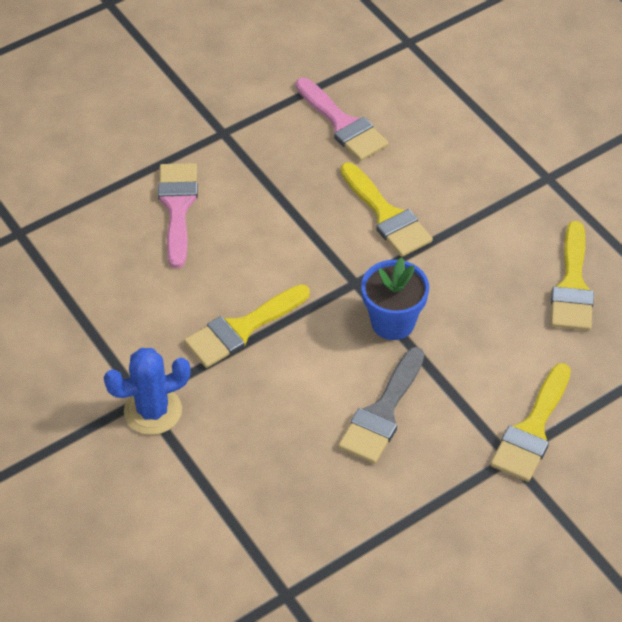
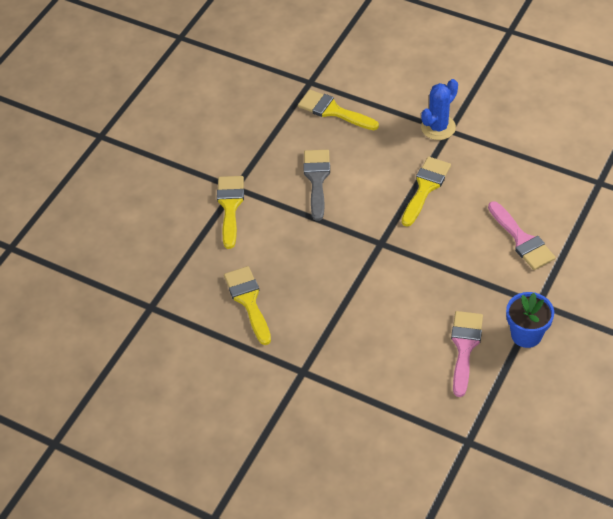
camera: 155 degrees right, 0 degrees up
(343, 124) = (464, 347): pink brush -> pink brush turned 75 degrees clockwise
(386, 215) = (390, 294): yellow brush -> yellow brush (333, 111)
(393, 322) = (343, 230): blue flower pot -> blue flower pot (526, 334)

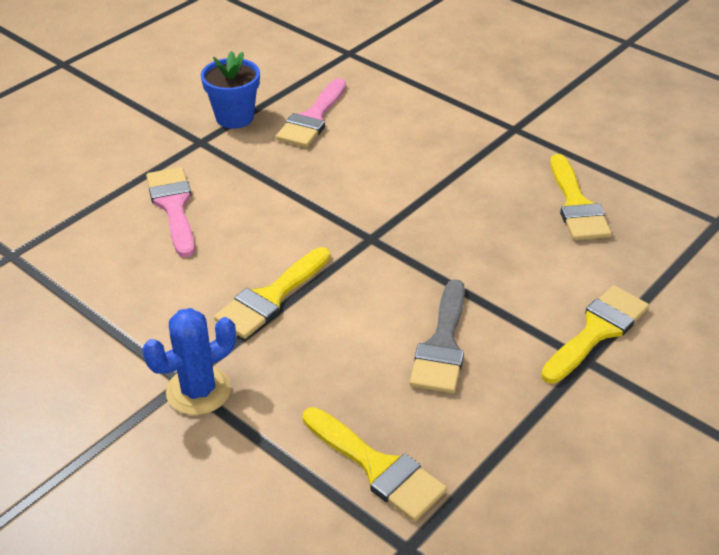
camera: 170 degrees left, 10 degrees down
(230, 206) = (597, 331): yellow brush -> yellow brush turned 150 degrees counterclockwise

